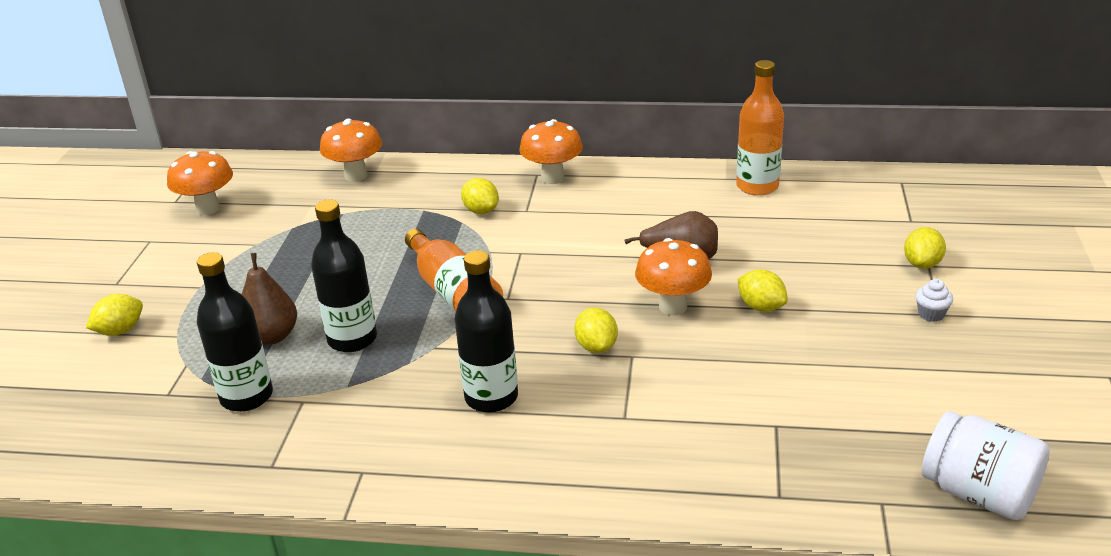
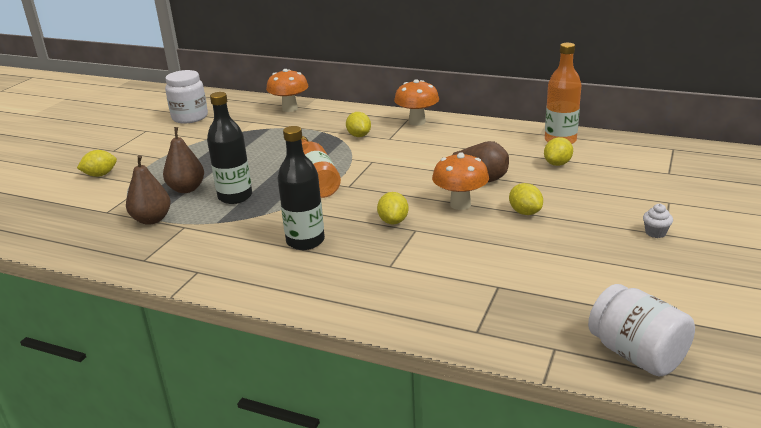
camera: 15 degrees right, 5 degrees down
(208, 208) = (190, 117): orange mushroom -> white jar
(246, 396) = (152, 219): black bottle -> brown pear
(922, 264) = (664, 200): yellow lemon -> yellow lemon (557, 164)

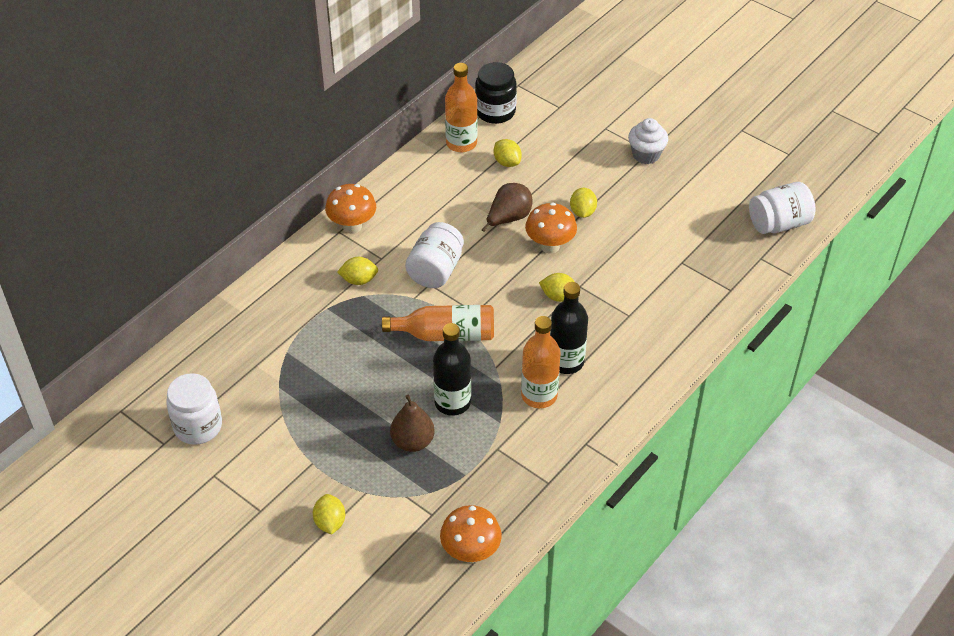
camera: 75 degrees left, 20 degrees up
(152, 219) = (469, 474): brown pear -> none
(255, 235) = (539, 395): none -> orange bottle
(290, 109) = (237, 325): orange mushroom -> orange mushroom (470, 552)
(390, 160) = (435, 270): none -> white jar
(525, 212) = (582, 212): yellow lemon -> yellow lemon turned 75 degrees counterclockwise
(621, 146) = (495, 111): none -> black jar
(655, 233) = (646, 155): white cupcake -> white cupcake, size x1.76

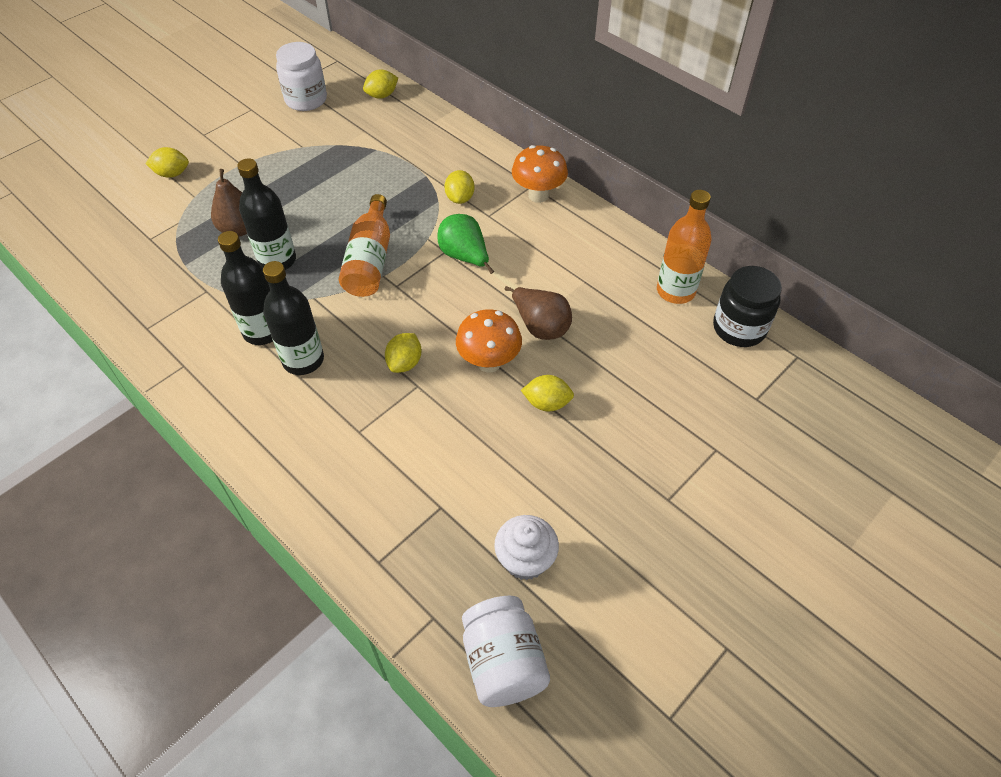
camera: 95 degrees right, 5 degrees up
(435, 270) = (465, 257): white jar -> green pear
(470, 552) = (94, 263): orange mushroom -> none
(507, 162) = (641, 333): yellow lemon -> yellow lemon (382, 95)
(539, 395) = (263, 331): orange bottle -> black bottle
(646, 155) = (661, 494): white cupcake -> white cupcake (525, 560)

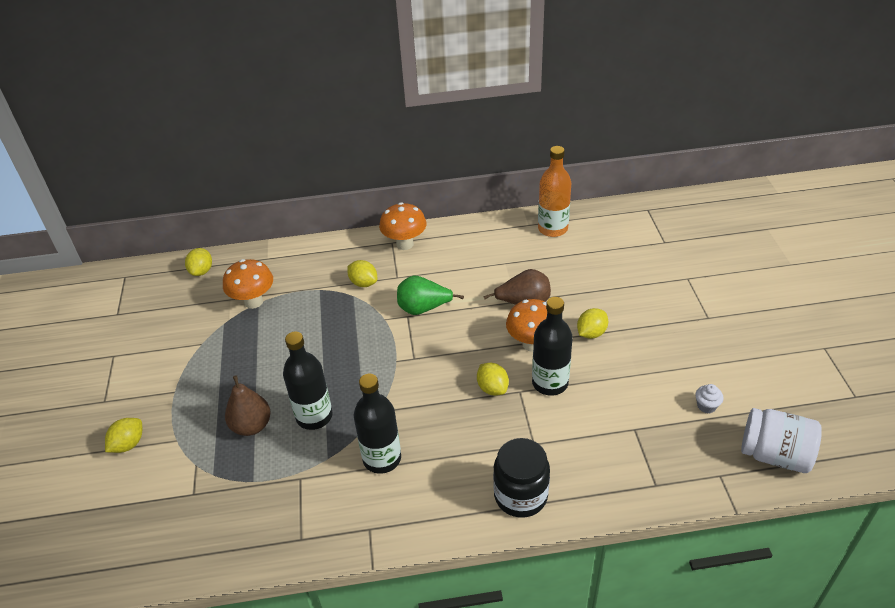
camera: 50 degrees left, 10 degrees down
(303, 360) = (436, 446): black bottle -> black bottle (550, 383)
(306, 100) = (147, 316): white jar -> none
(370, 260) = (373, 361): orange bottle -> none
(374, 146) = (253, 302): none -> orange mushroom
(525, 560) = (706, 406): white cupcake -> white cupcake, size x0.57
(739, 328) = (606, 220): black jar -> black jar (520, 495)

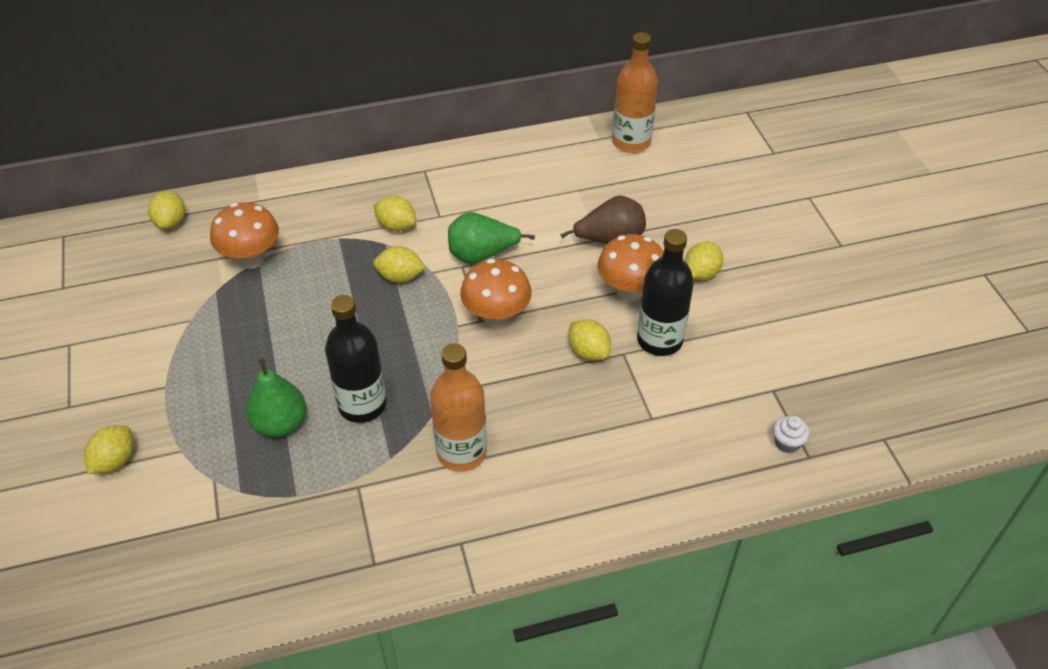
camera: 10 degrees left, 5 degrees up
(252, 426) = (280, 424): brown pear -> green pear
(360, 321) = (400, 277): none -> yellow lemon
(382, 458) = (461, 452): black bottle -> orange bottle
(405, 244) = (442, 171): orange mushroom -> orange mushroom (496, 318)
(520, 495) = (646, 484): black jar -> none
(706, 406) = (855, 355): white cupcake -> white cupcake (787, 443)
(774, 455) = (944, 408): white jar -> none

